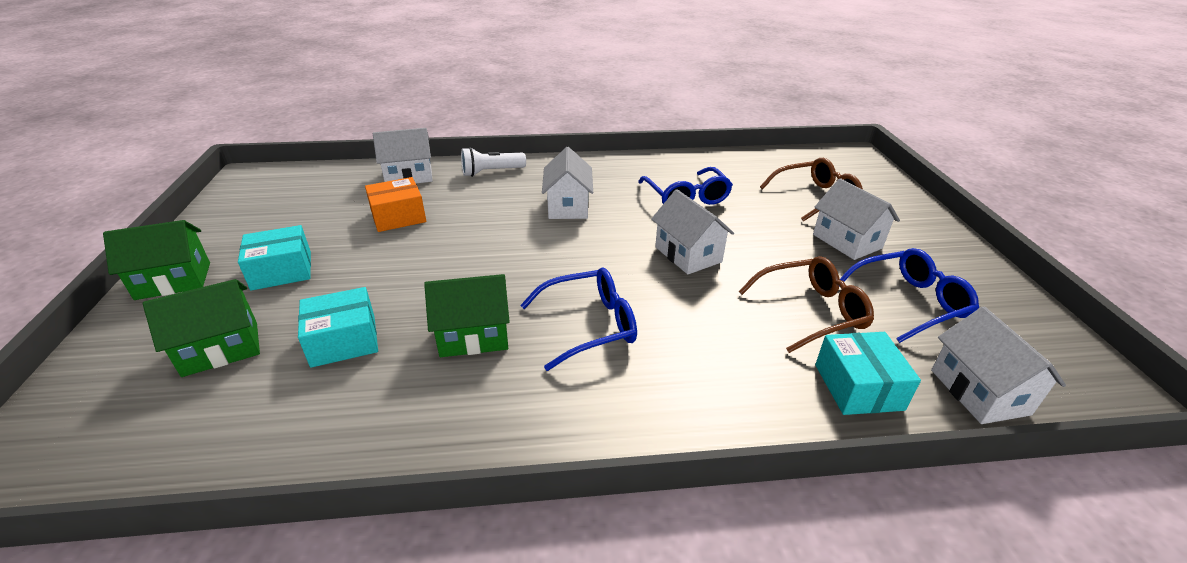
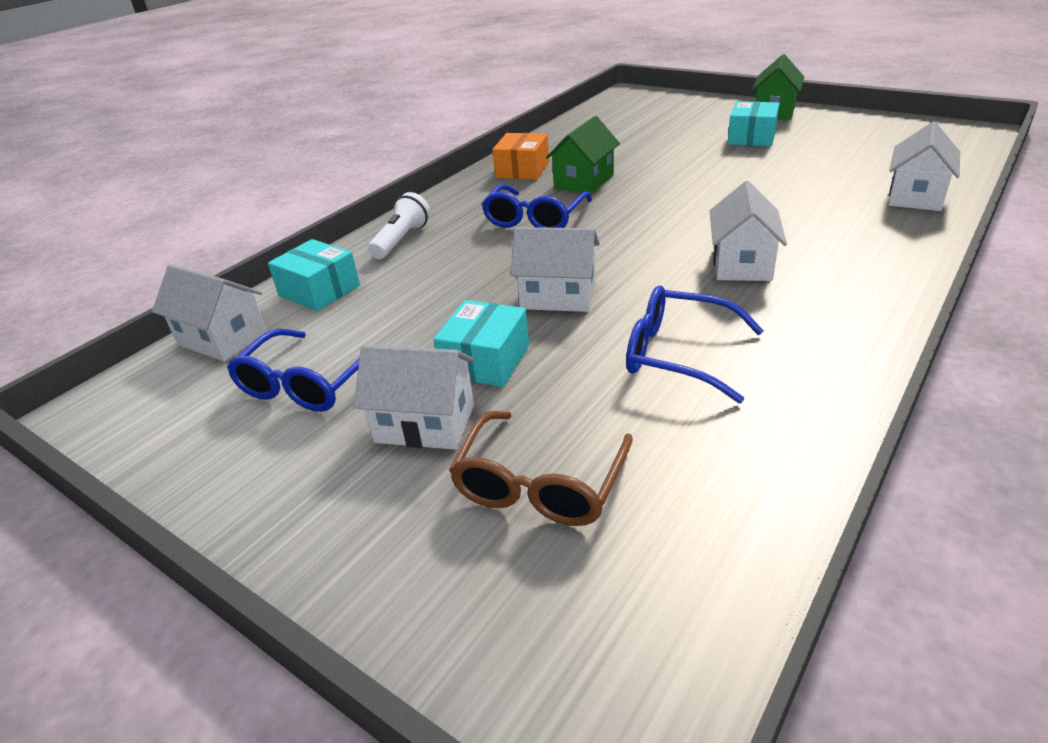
camera: 135 degrees right, 0 degrees up
(221, 349) = (671, 122): green house -> none
(343, 340) = (635, 148): turquoise box -> turquoise box (486, 360)
(398, 216) = (807, 180): orange box -> orange box (522, 170)
(491, 172) = (891, 242): white flashlight -> white flashlight (401, 240)
(568, 206) = (741, 264): white house -> white house turned 60 degrees clockwise
(811, 311) = (394, 318): brown glasses -> none

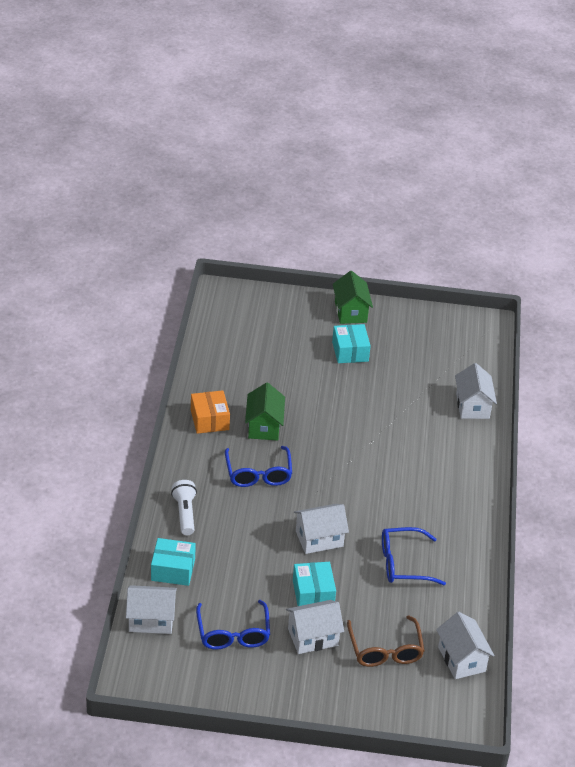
camera: 35 degrees left, 5 degrees up
(741, 264) = (403, 489): white house -> white house (461, 659)

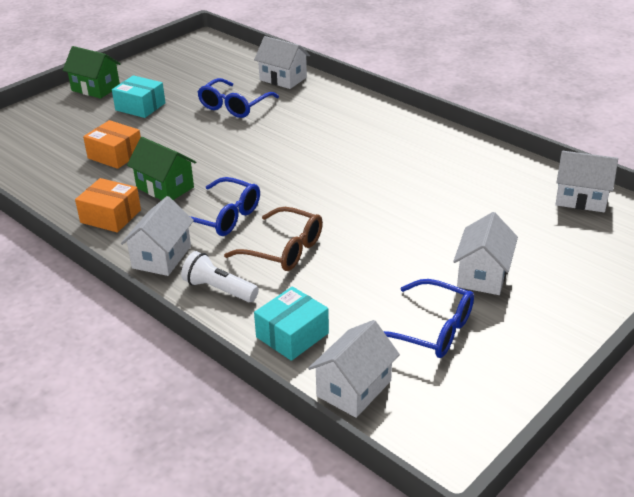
camera: 50 degrees left, 5 degrees down
(277, 378) = (115, 155): none -> orange box
(313, 593) = (421, 250): turquoise box -> none
(319, 539) = (351, 216): white house -> white house (162, 257)
(385, 650) = (536, 237): brown glasses -> brown glasses (284, 249)
(403, 563) = (431, 182): blue glasses -> blue glasses (234, 106)

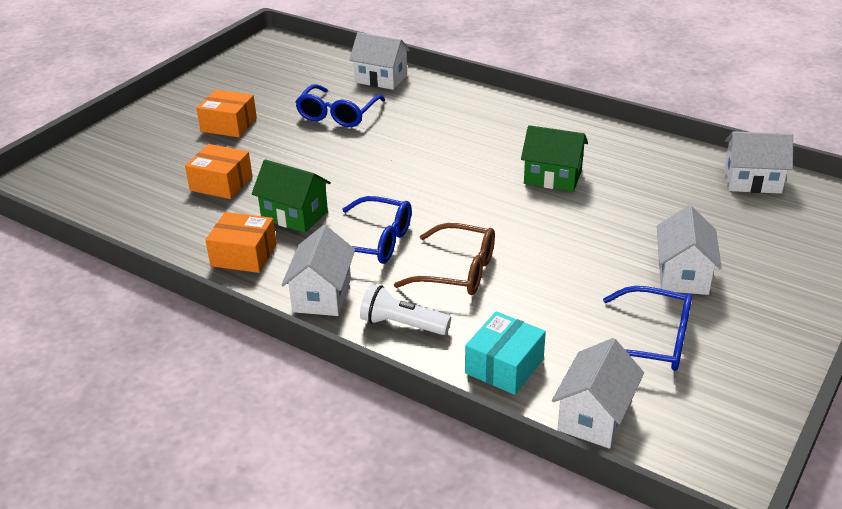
camera: 10 degrees left, 0 degrees up
(95, 88) = (167, 108): green house -> green house (552, 177)
(140, 106) = (229, 125): turquoise box -> orange box

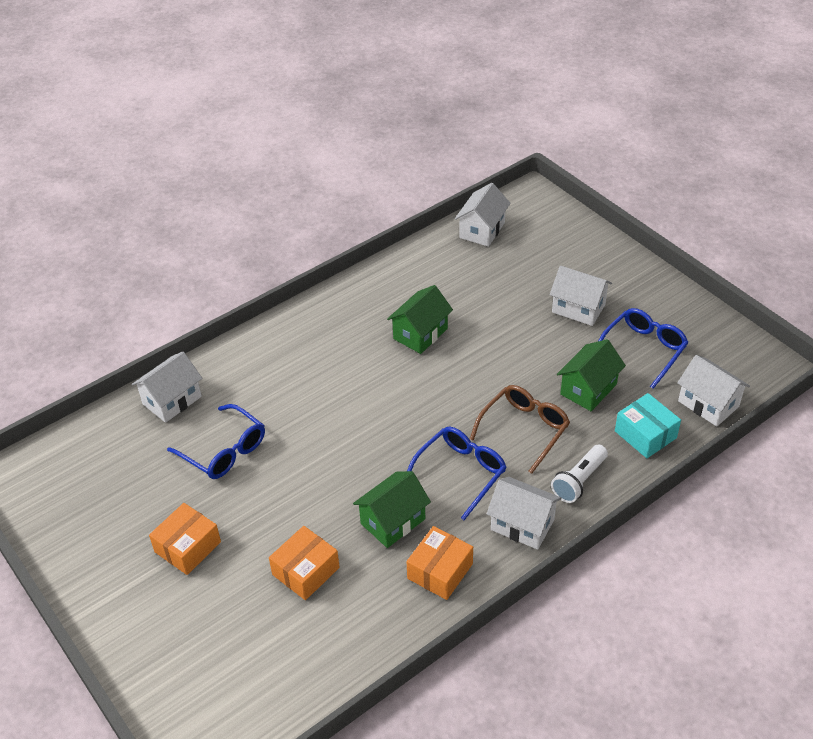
camera: 70 degrees left, 10 degrees up
(550, 307) = (588, 389): none -> green house

